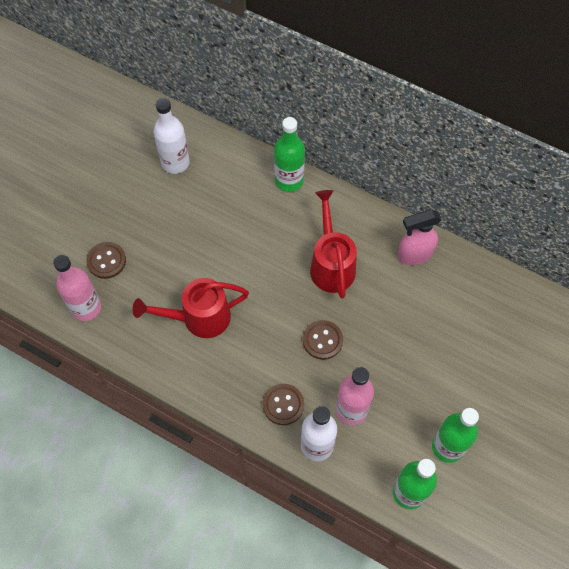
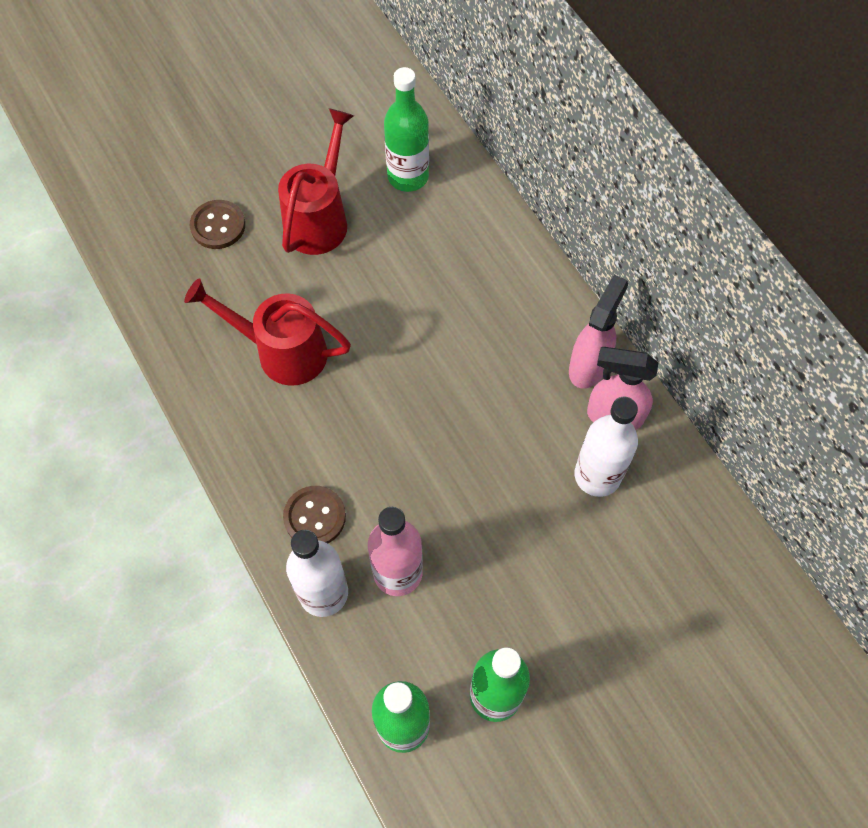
camera: 30 degrees right, 0 degrees up
(86, 307) = (157, 269): pink bottle -> none
(175, 162) = (377, 148): white bottle -> white bottle (597, 475)
(289, 180) = (506, 238): green bottle -> green bottle (408, 176)
(322, 340) = (418, 462): brown button -> none
(331, 264) = (493, 371): red watering can -> red watering can (320, 218)
(383, 232) = (589, 365): none -> pink spray bottle

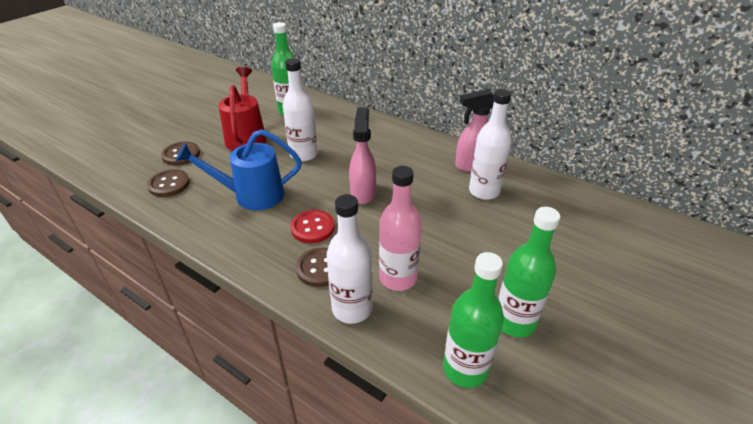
camera: 25 degrees left, 25 degrees down
(185, 285) = (169, 184): none -> brown button
(281, 351) = (251, 196): red watering can -> blue watering can
(334, 445) = (312, 228): none -> red button
(383, 293) = (303, 154): none -> white bottle
(589, 365) = (441, 151): pink spray bottle -> pink spray bottle (363, 193)

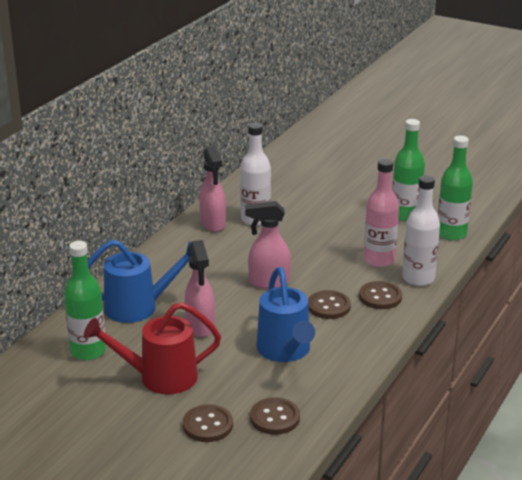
camera: 95 degrees left, 10 degrees down
(303, 154) = (200, 327): white bottle -> pink spray bottle
(312, 228) = (328, 306): red button -> brown button
(339, 129) = (139, 307): none -> blue watering can

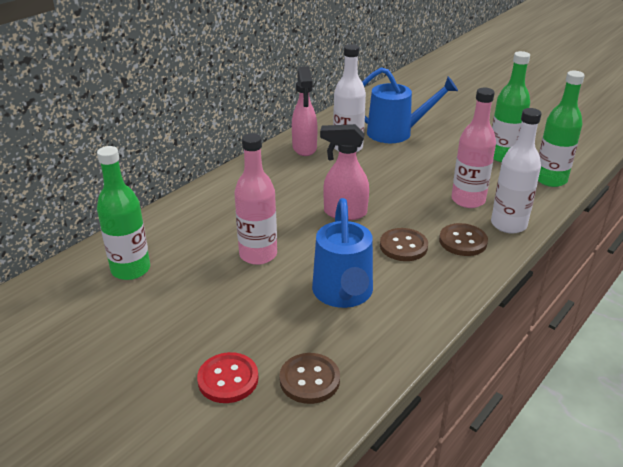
camera: 10 degrees right, 5 degrees up
(139, 307) = (202, 226): blue watering can -> blue watering can (397, 133)
(159, 377) = (193, 310): red watering can -> none
(200, 327) = (258, 255): pink spray bottle -> pink bottle
(208, 425) = (228, 379): brown button -> red button

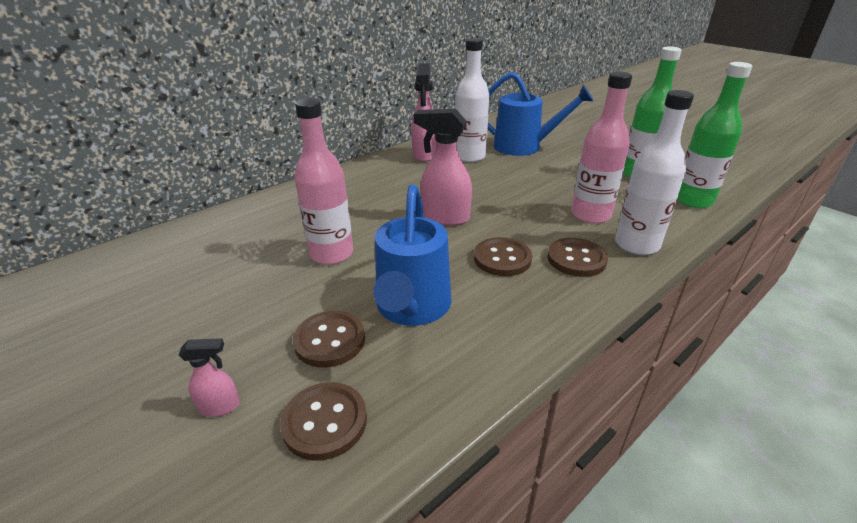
camera: 10 degrees right, 0 degrees up
(130, 269) = (187, 257): green bottle -> none
(228, 379) = (220, 406): red button -> pink spray bottle
(288, 325) = (330, 340): none -> brown button

